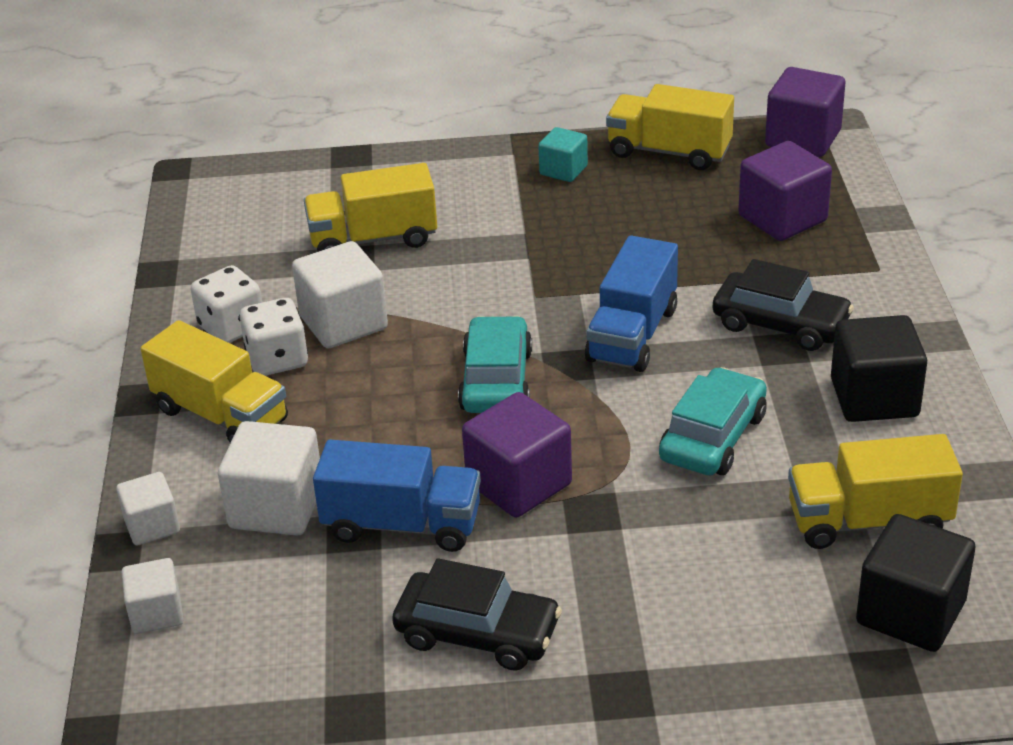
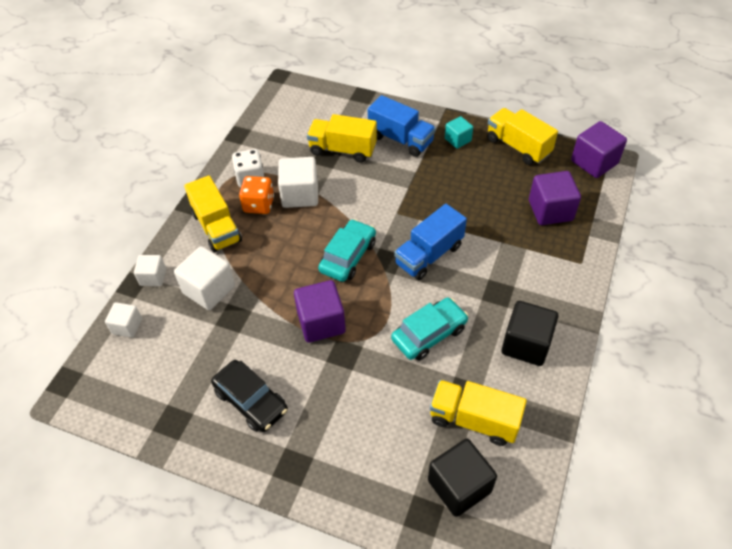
camera: 25 degrees right, 15 degrees up
(277, 359) = (259, 205): white dice -> orange dice
(402, 525) = (256, 323): blue truck -> blue truck (400, 139)
(780, 324) = (507, 277): black car -> none

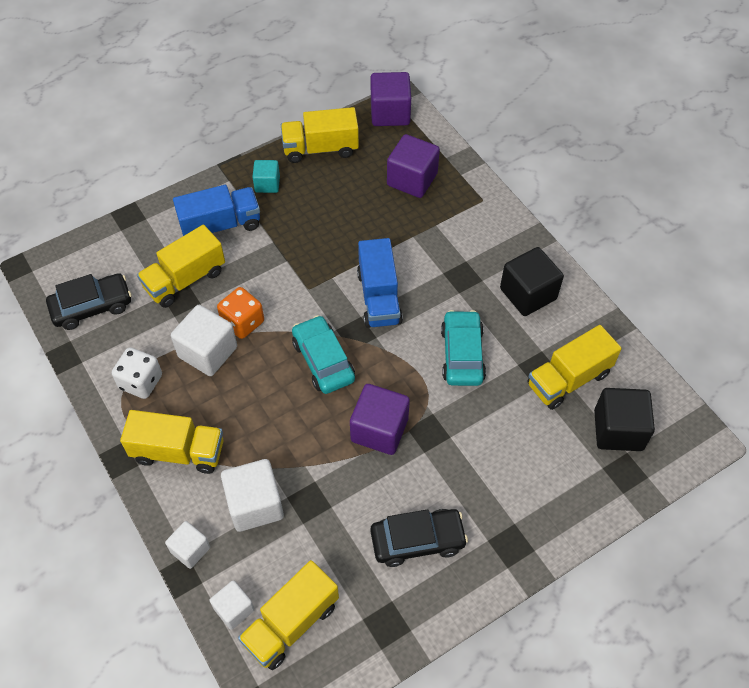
camera: 55 degrees left, 5 degrees up
(137, 364) = (291, 623): none -> yellow truck
(259, 205) = (185, 396): orange dice -> orange dice (243, 322)
(282, 123) = (92, 307): none -> black car

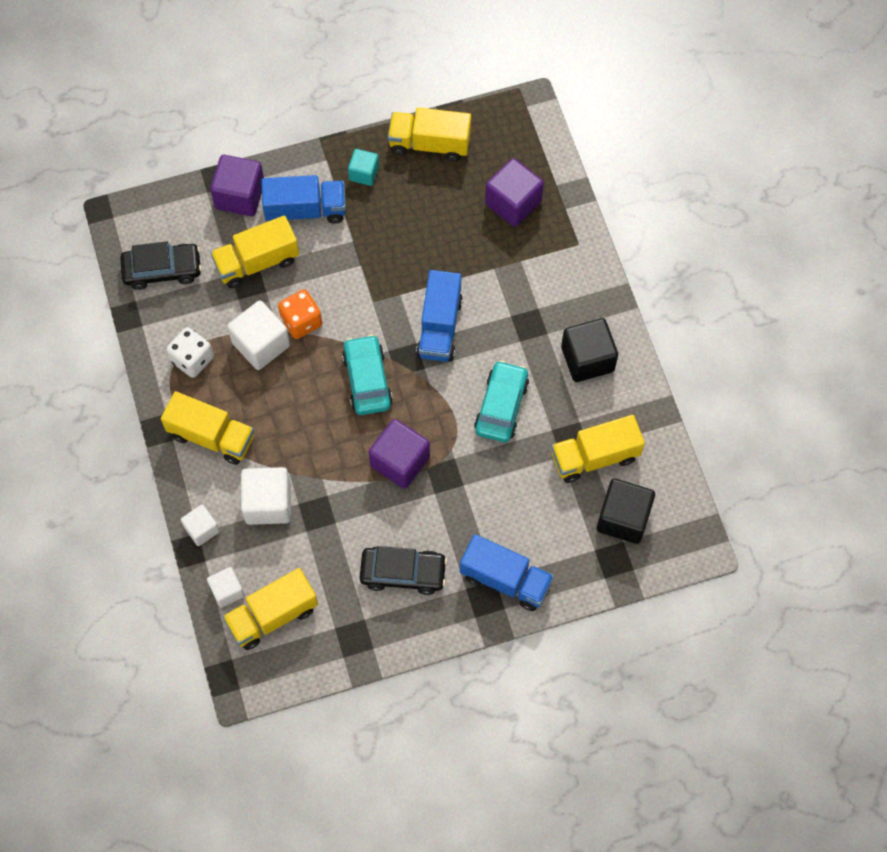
camera: 15 degrees right, 10 degrees up
(390, 113) = (515, 117): purple cube -> purple cube (240, 196)
(525, 520) = (505, 579): none -> blue truck

